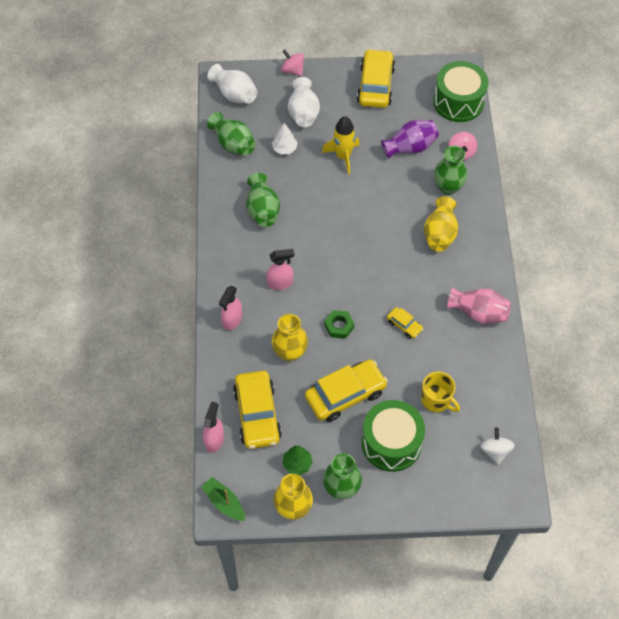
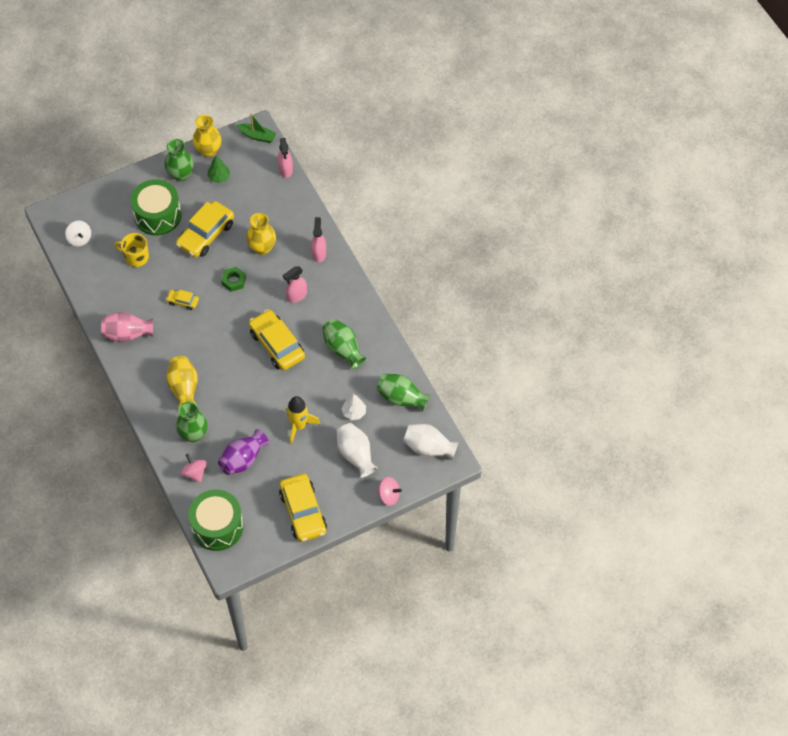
camera: 155 degrees right, 0 degrees up
(257, 414) = (264, 197): yellow car -> yellow car (277, 345)

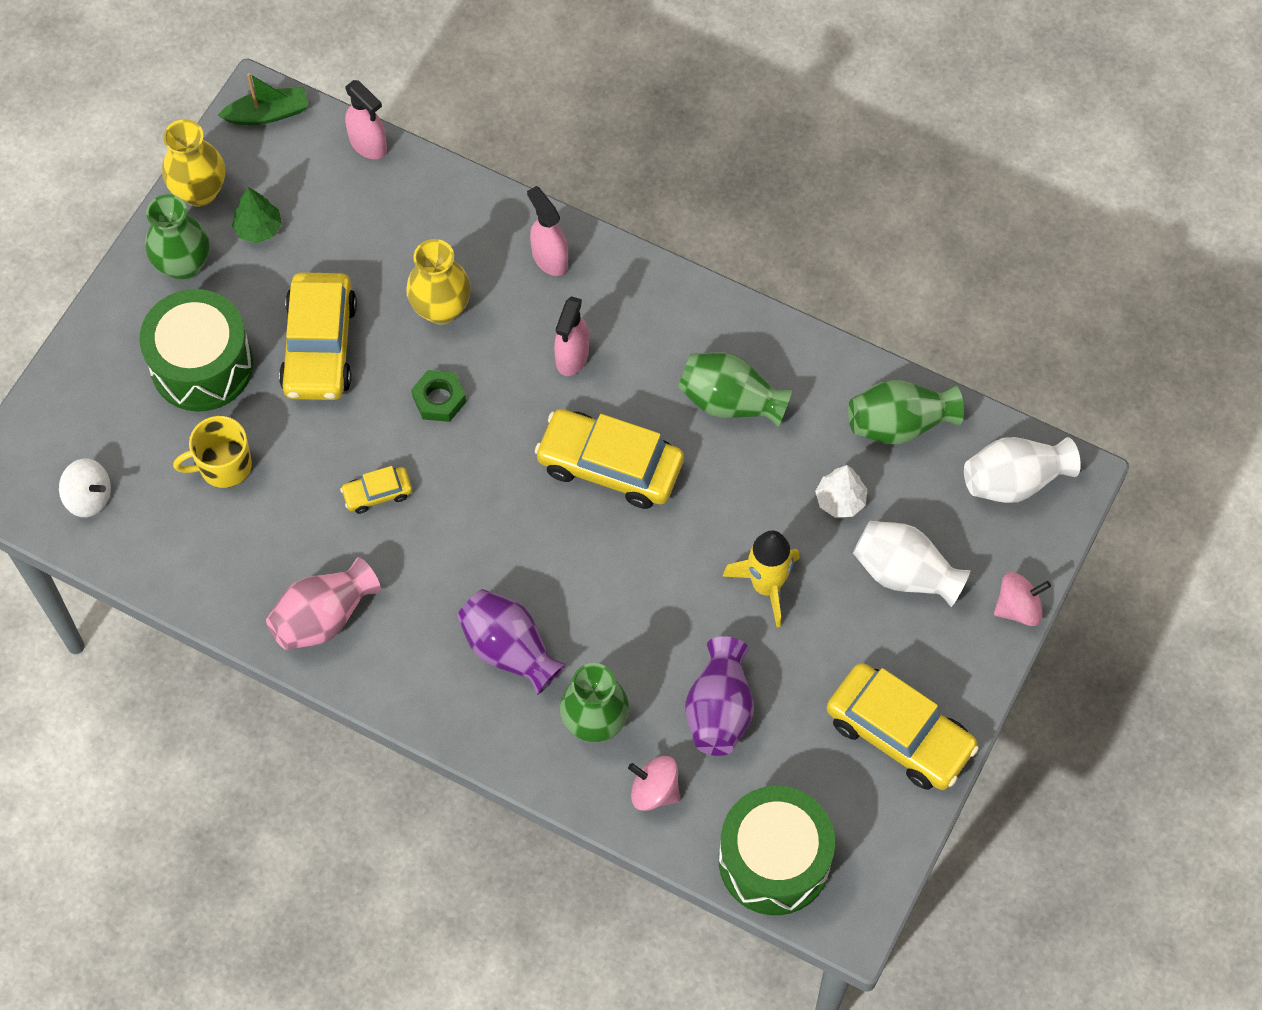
camera: 35 degrees left, 5 degrees up
(184, 388) = (509, 650): yellow vase -> purple vase

